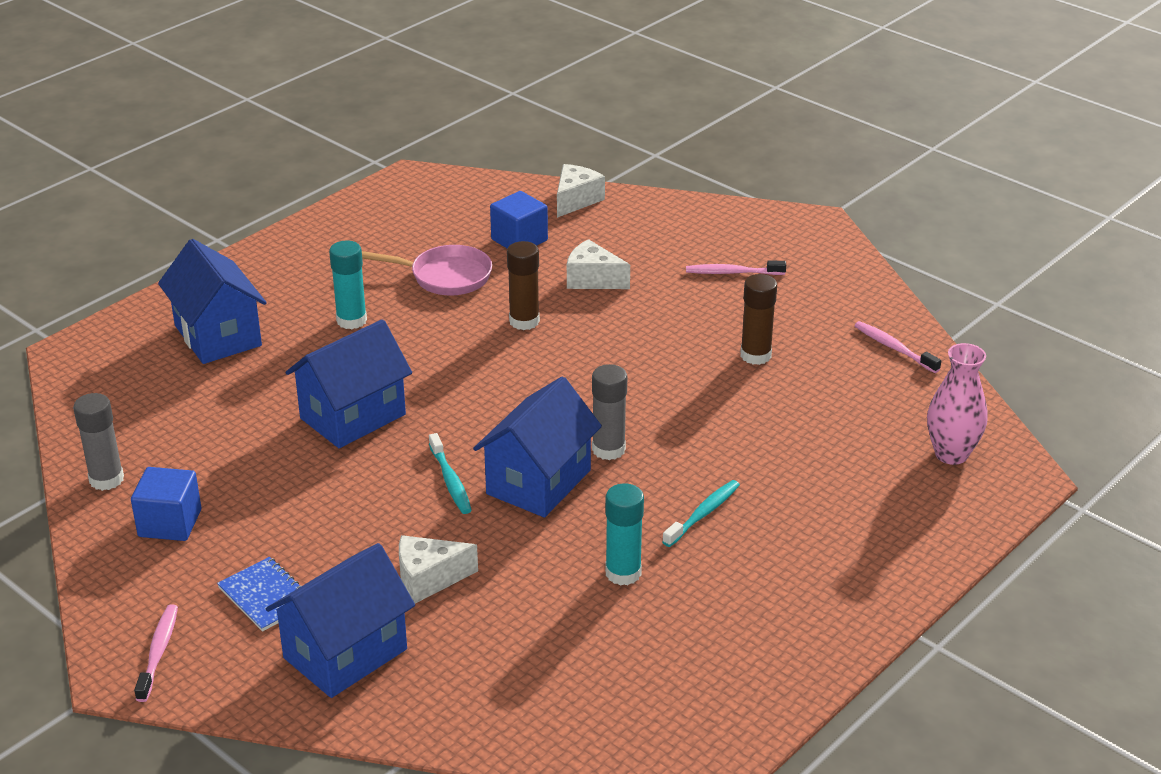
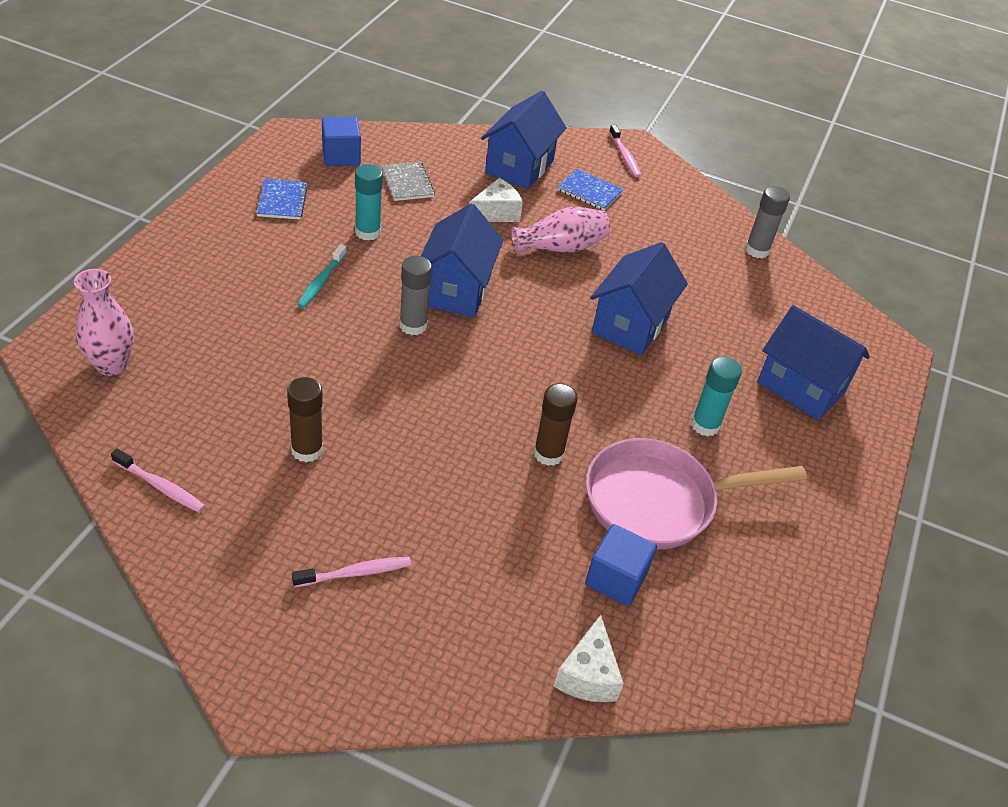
camera: 155 degrees right, 10 degrees up
(170, 523) = (687, 227): blue cube -> blue cube (341, 156)
(371, 517) = (560, 247): none -> pink vase
(445, 277) = (659, 501): pink pan -> pink pan, size x1.52
(450, 481) = (522, 282): turquoise toothbrush -> none
(536, 646) = (407, 183): none -> grey notebook
(592, 279) = (507, 529): white cheese -> none
(732, 638) = (282, 201): none -> blue notebook

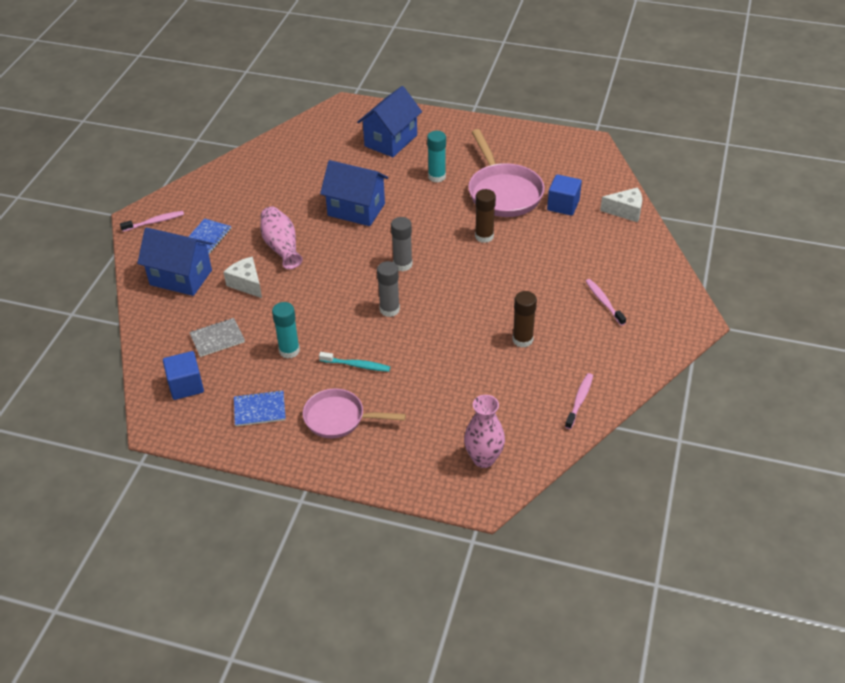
camera: 90 degrees left, 0 degrees up
(240, 256) = (339, 418): none -> pink pan
(456, 290) = (344, 293): blue house -> none
(757, 250) = (260, 156): grey glue stick -> grey glue stick (402, 264)

